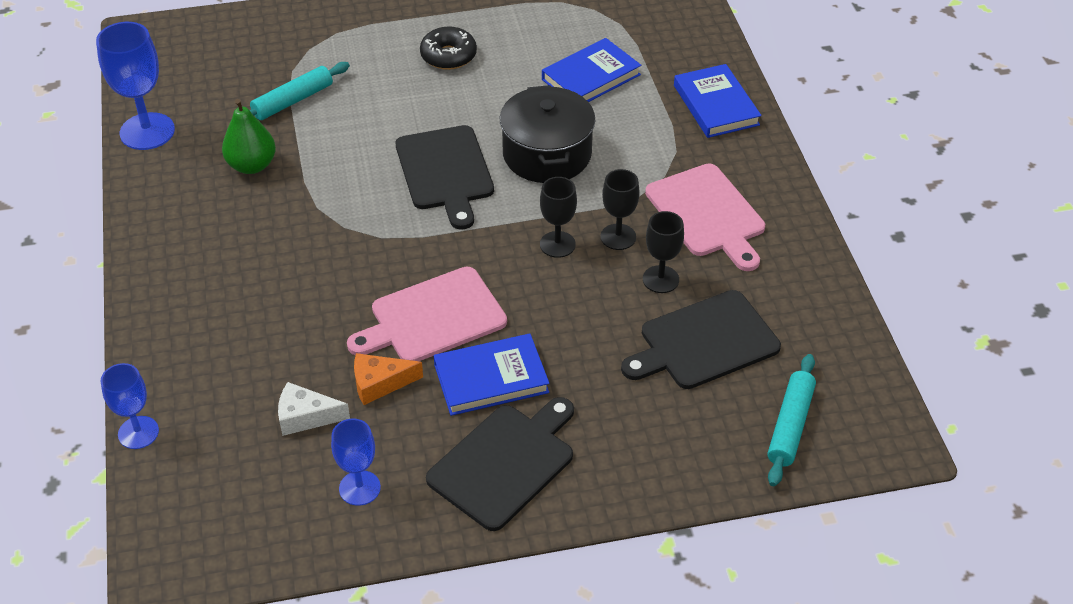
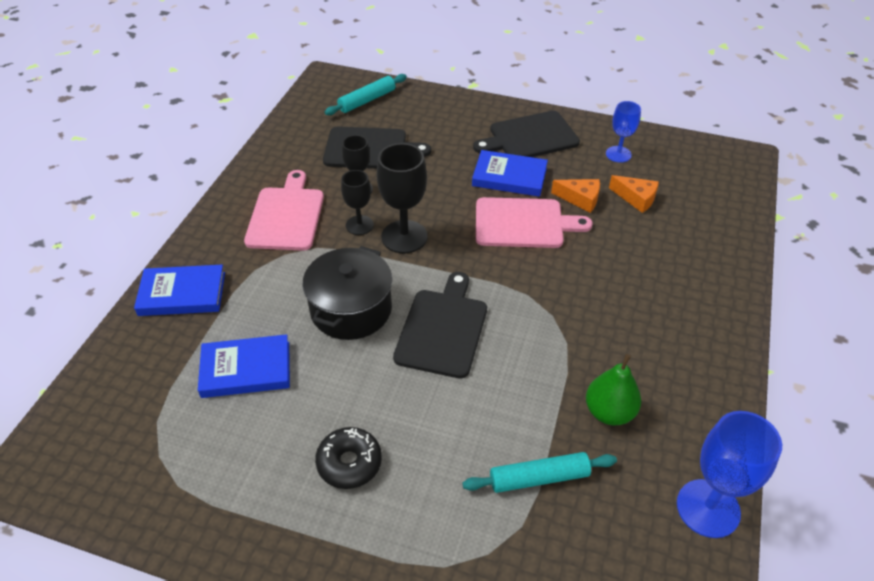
camera: 150 degrees left, 0 degrees up
(138, 432) = (751, 229): blue goblet -> none
(306, 417) = (636, 198): white cheese -> orange cheese
(557, 244) = (404, 237): black goblet -> black goblet, size x1.63
(716, 105) = (182, 294): blue book -> blue book turned 75 degrees clockwise

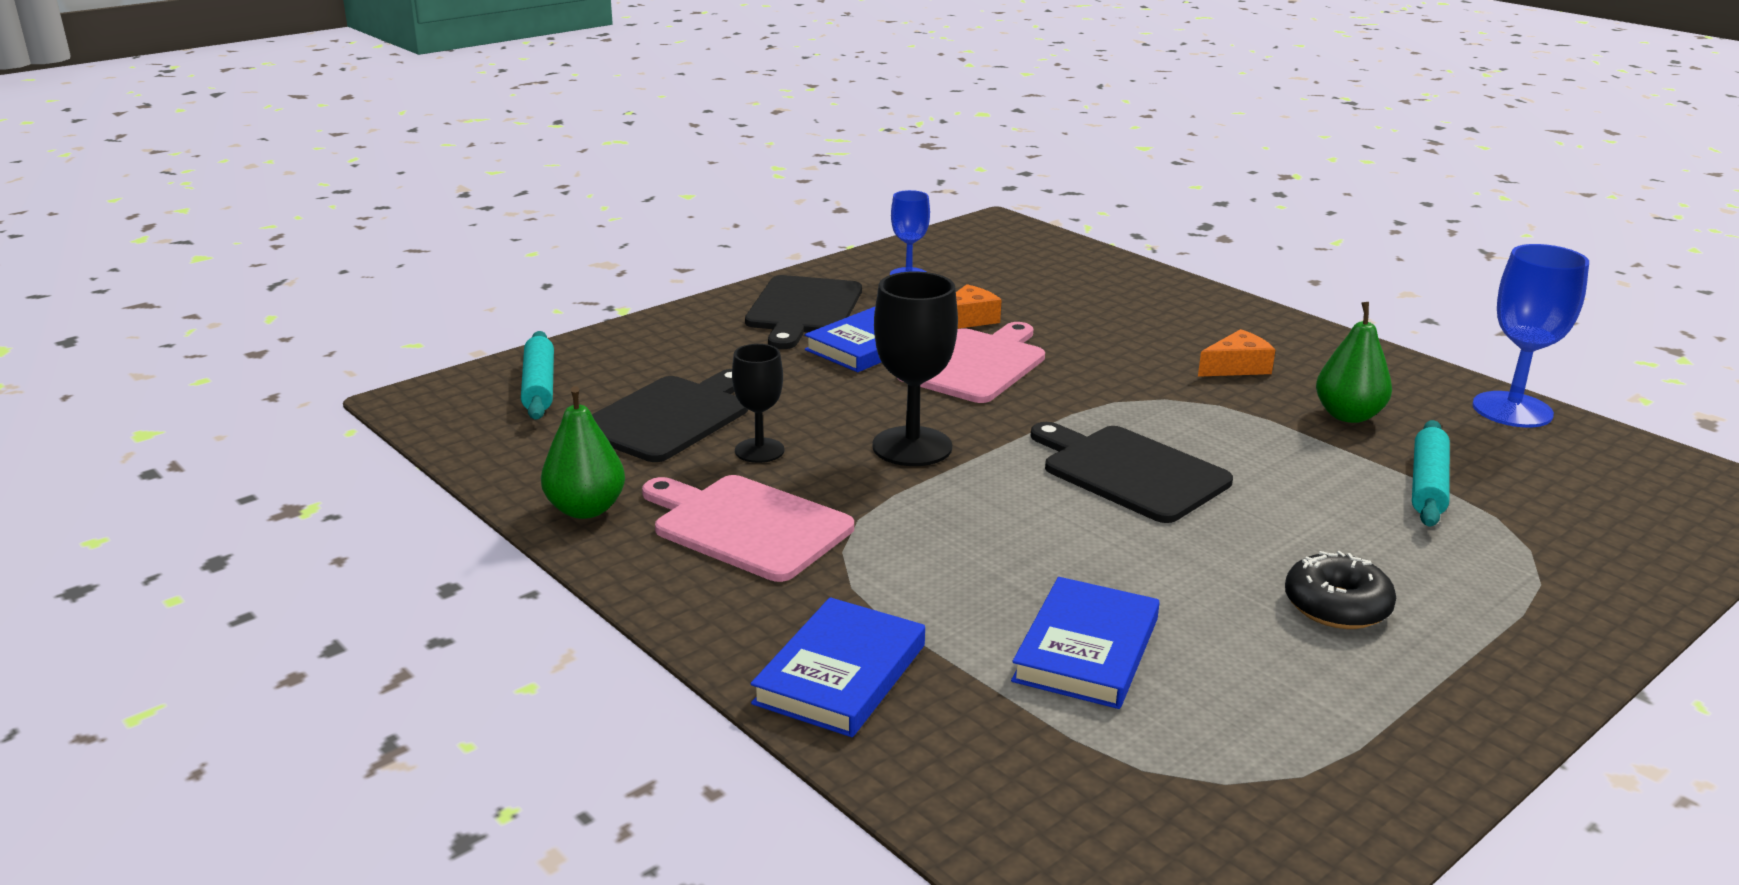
camera: 60 degrees left, 20 degrees down
(268, 165) = (585, 509): none -> green pear
(351, 309) = (1029, 527): black pot -> none
(359, 225) = (846, 472): black goblet -> none
(636, 198) = (1003, 292): orange cheese -> orange cheese (1237, 367)

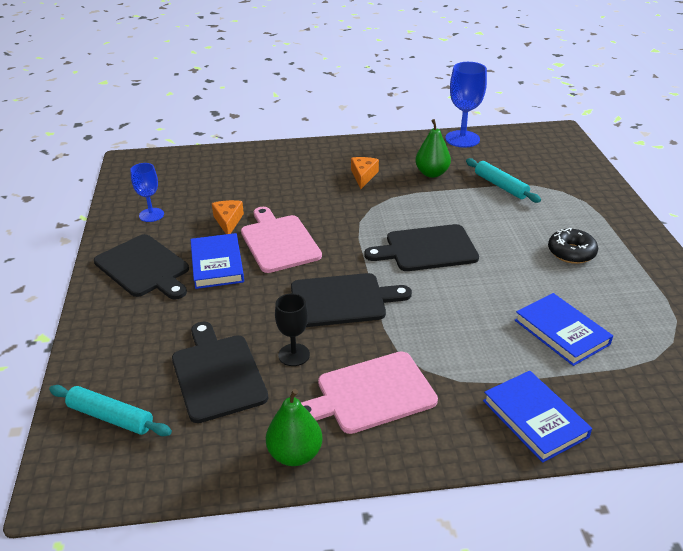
camera: 55 degrees left, 10 degrees up
(912, 447) = (342, 300): black goblet -> black cutting board

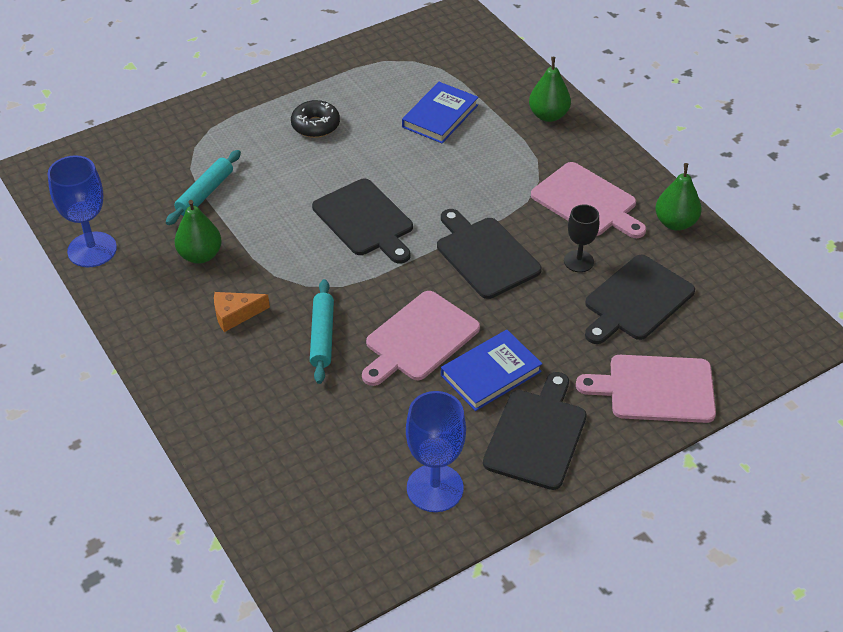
camera: 115 degrees left, 10 degrees up
(111, 417) = (731, 345): turquoise rolling pin -> turquoise rolling pin (322, 336)
(118, 344) = (655, 389): none -> pink cutting board
(151, 215) = (435, 488): blue goblet -> blue goblet, size x1.63
(228, 221) = (405, 402): orange cheese -> none
(535, 418) = (548, 115): blue book -> green pear

